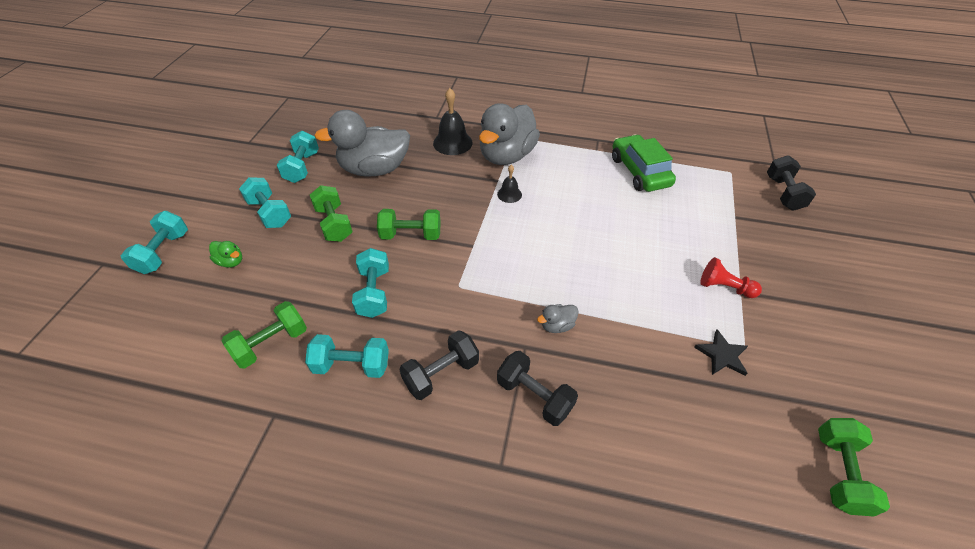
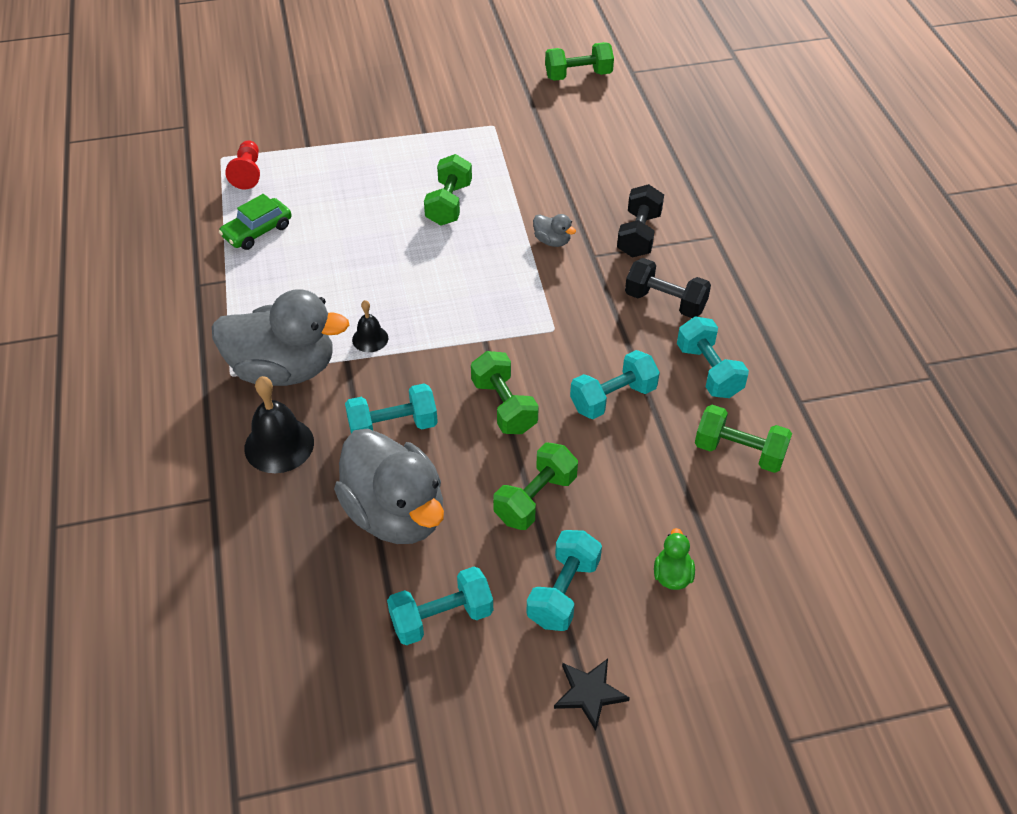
camera: 115 degrees left, 0 degrees up
(164, 252) = (716, 674): turquoise dumbbell -> turquoise dumbbell (393, 426)
(633, 275) = (449, 204): none -> green dumbbell
(639, 171) = (257, 231): green car -> green car, size x0.66
(722, 355) = (511, 136): black star -> black star (589, 693)
(724, 287) = (425, 143): red pawn -> red pawn (248, 173)
(783, 193) = (245, 117): black dumbbell -> none

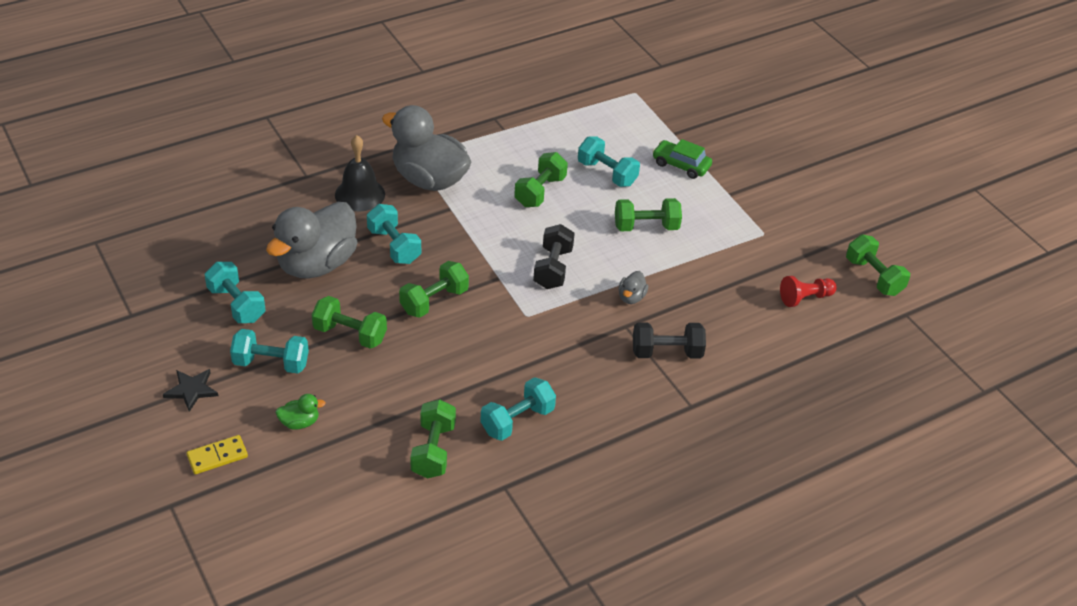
camera: 70 degrees right, 5 degrees down
(248, 173) = (625, 110): red pawn -> red pawn (805, 298)
(257, 231) = (562, 132): green car -> green car (681, 165)
(284, 369) = (429, 179): grey duck -> grey duck turned 135 degrees clockwise
(353, 274) = (540, 191): none -> green dumbbell
(370, 338) = (475, 215): black bell -> none
(613, 398) = (464, 363): turquoise dumbbell -> turquoise dumbbell (607, 173)
(665, 302) = (589, 381): black dumbbell -> black dumbbell (553, 268)
(713, 675) = (217, 456): none -> yellow domino

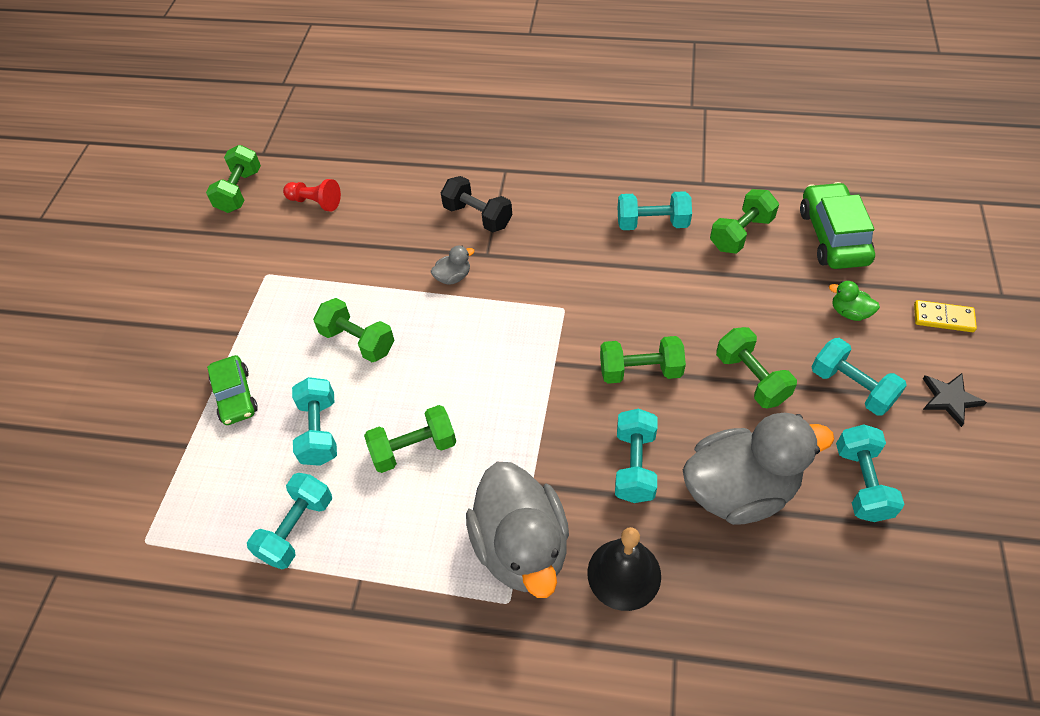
camera: 135 degrees left, 10 degrees up
(349, 490) = (832, 236): none -> green car
(553, 268) = (493, 344): black dumbbell -> none
(563, 131) = (296, 529): none -> turquoise dumbbell

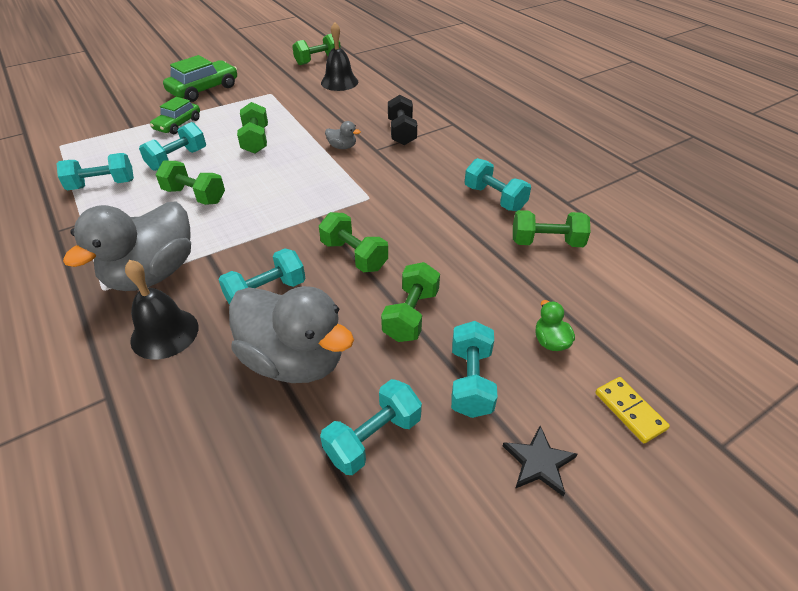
camera: 45 degrees right, 10 degrees down
(315, 202) = (339, 82): red pawn -> black bell
(832, 236) = (618, 292): green car -> green car (204, 89)

